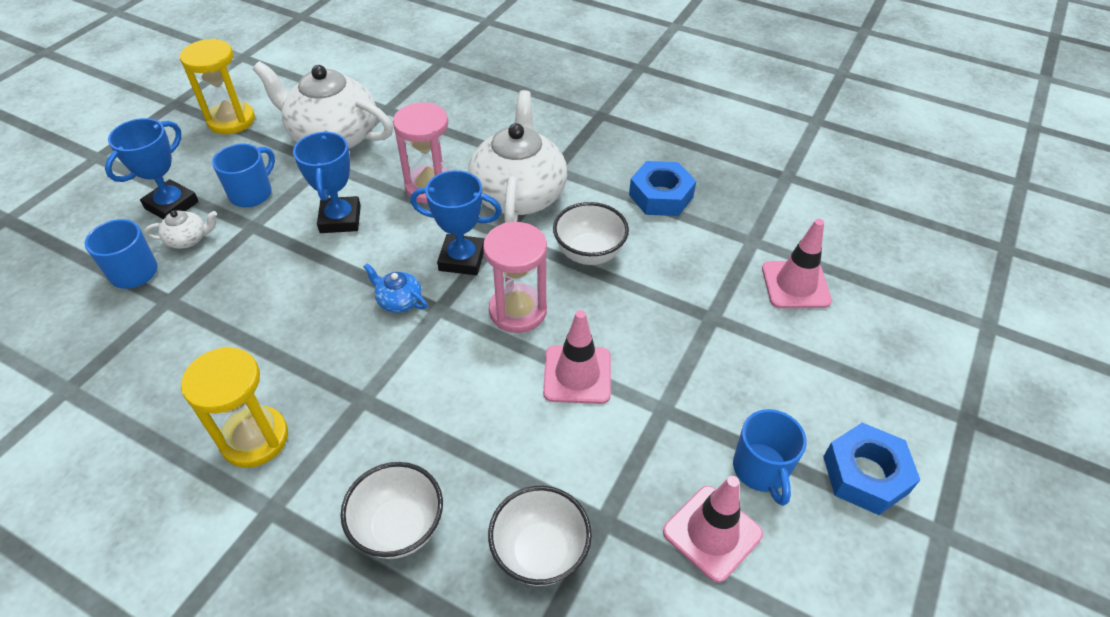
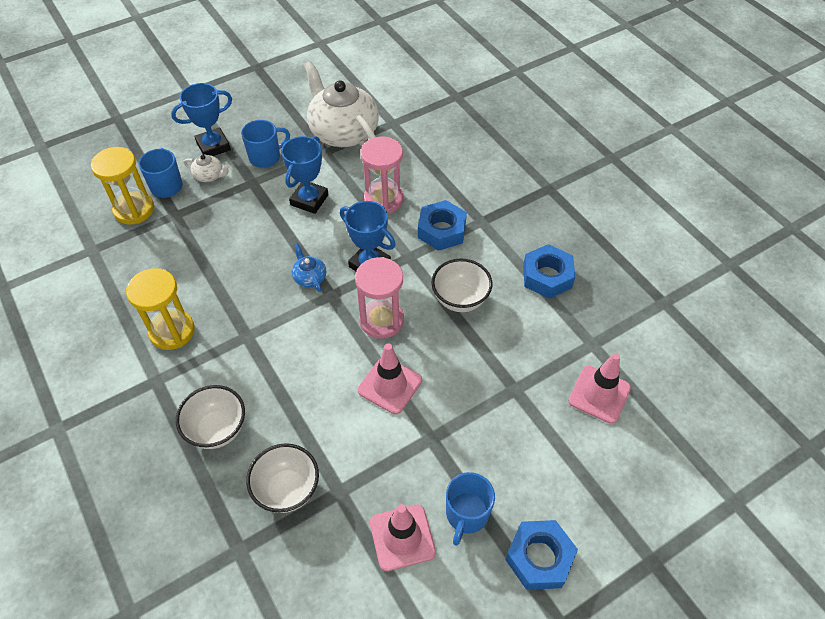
camera: 30 degrees right, 5 degrees up
(231, 120) = (284, 94): yellow hourglass -> yellow hourglass (134, 210)
(518, 194) = (441, 230): white teapot -> blue nut

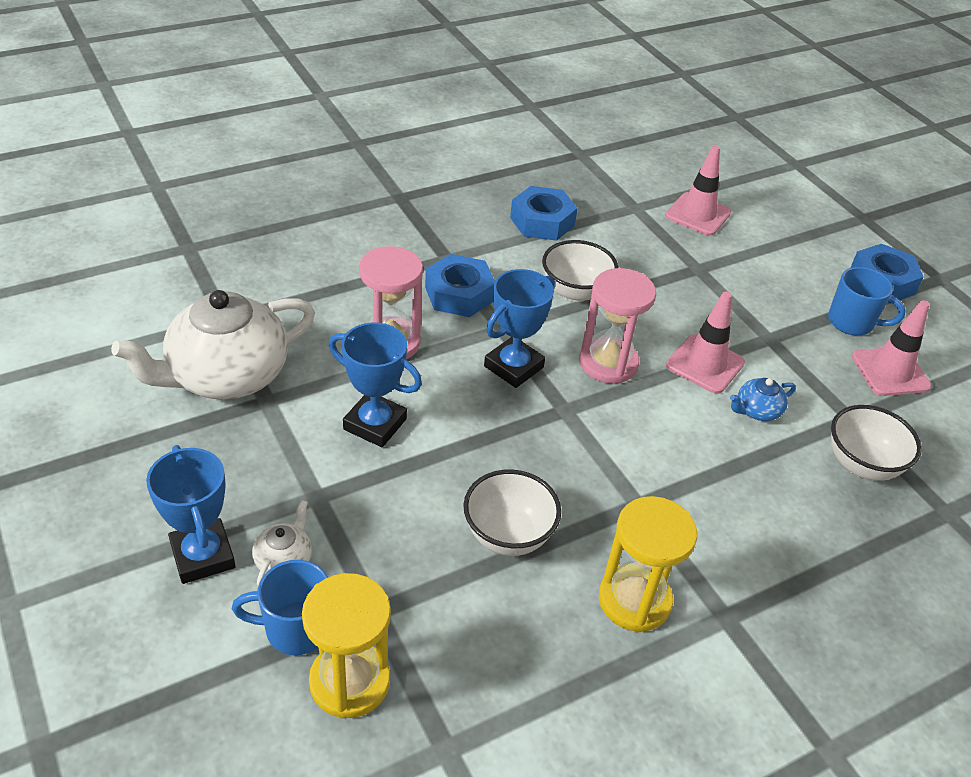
camera: 90 degrees left, 10 degrees down
(217, 429) = (794, 537): white bowl -> white bowl (508, 536)
(266, 157) = (257, 477): blue mug -> none
(309, 277) = (533, 430): blue teapot -> blue teapot (757, 411)

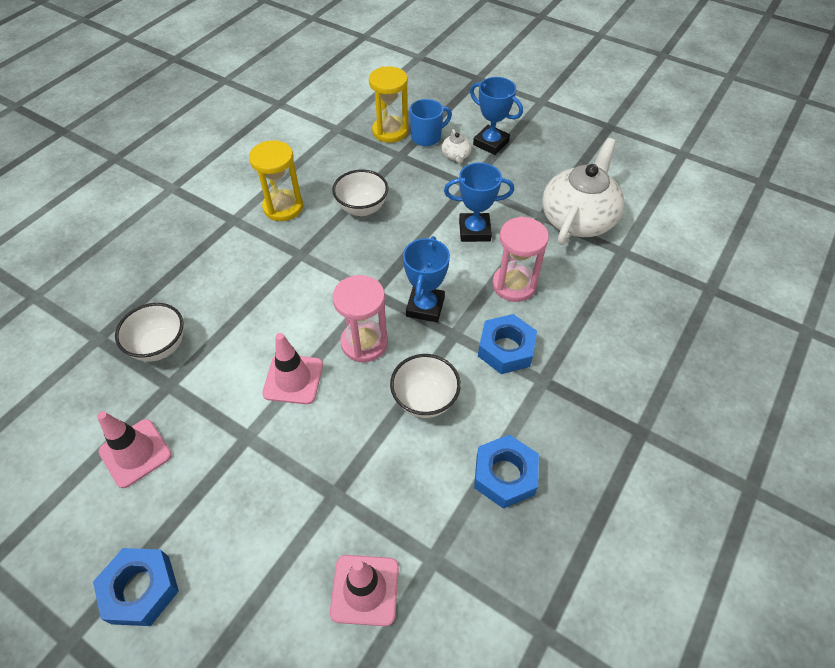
camera: 155 degrees right, 10 degrees up
(757, 411) = (243, 356): blue teapot -> none
(852, 322) = (172, 500): blue mug -> none

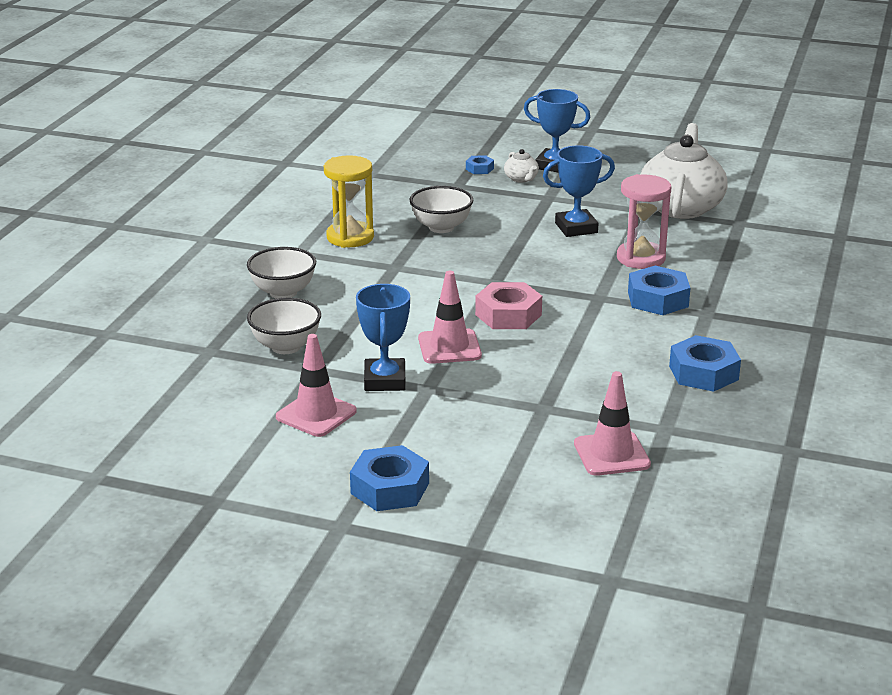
camera: 15 degrees left, 25 degrees down
(364, 343) = (508, 315): pink hourglass -> pink nut
(390, 131) = (434, 169): yellow hourglass -> none
(425, 307) = (557, 284): blue trophy -> blue trophy (385, 380)
(425, 400) = (596, 341): white bowl -> white bowl (283, 292)
(427, 137) = (479, 169): blue mug -> blue nut

